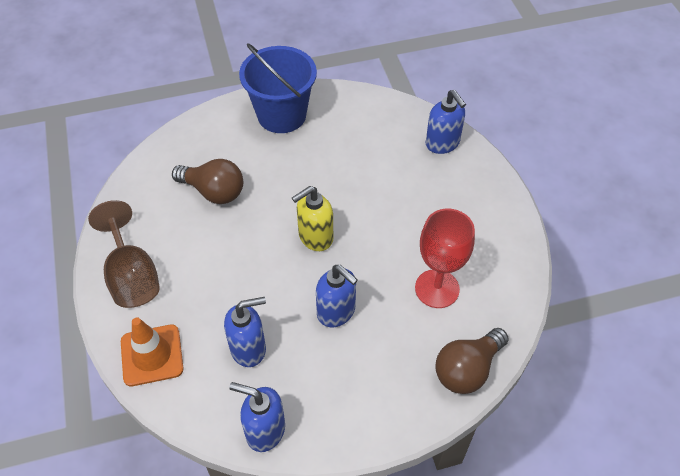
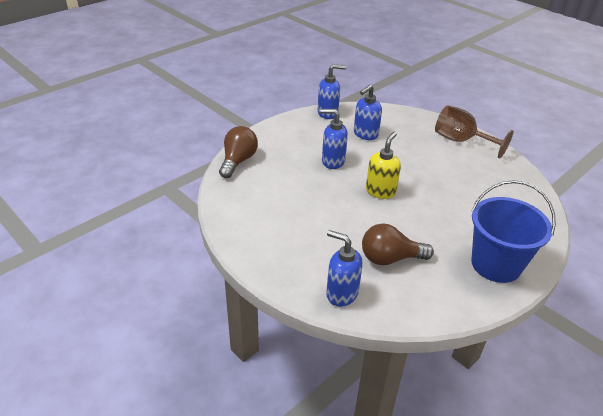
camera: 150 degrees right, 15 degrees down
(152, 355) = (409, 119): orange traffic cone -> none
(213, 191) = (474, 193): brown light bulb -> brown light bulb (390, 258)
(437, 288) = (279, 191): red goblet -> none

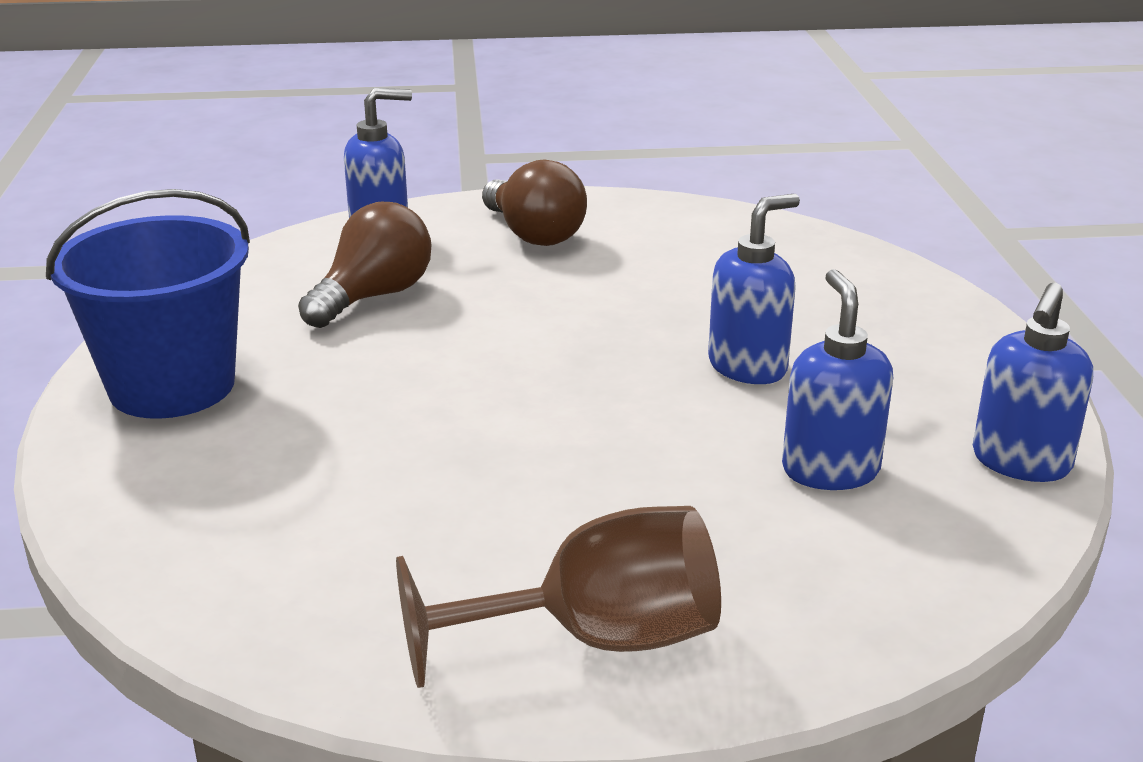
camera: 130 degrees right, 10 degrees down
(238, 161) = (874, 268): brown light bulb -> brown light bulb (534, 234)
(380, 191) = (558, 374): yellow soap dispenser -> none

